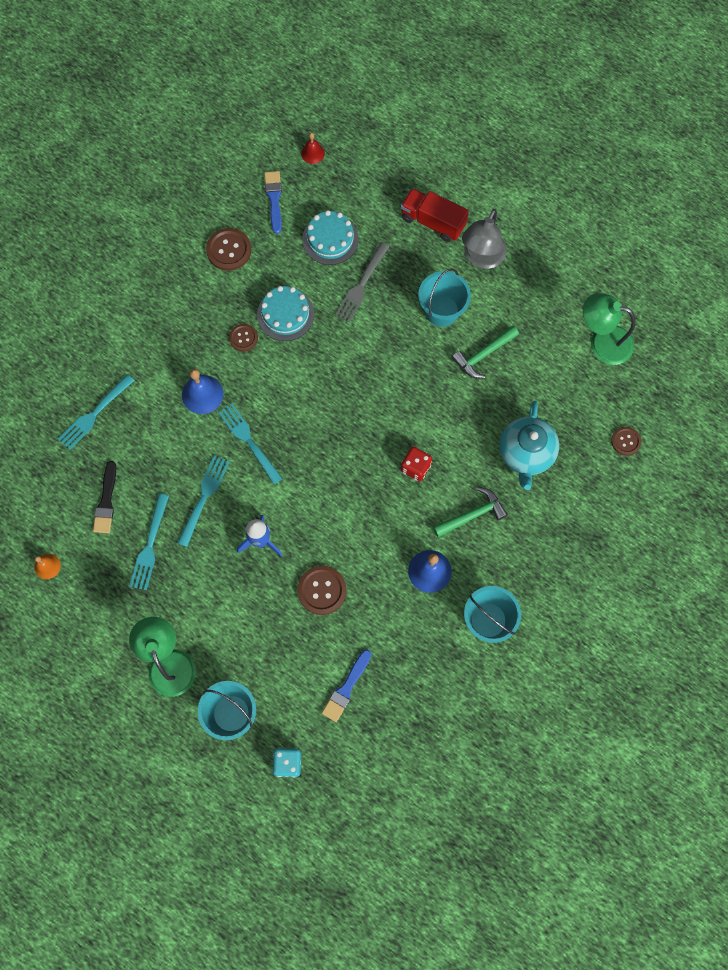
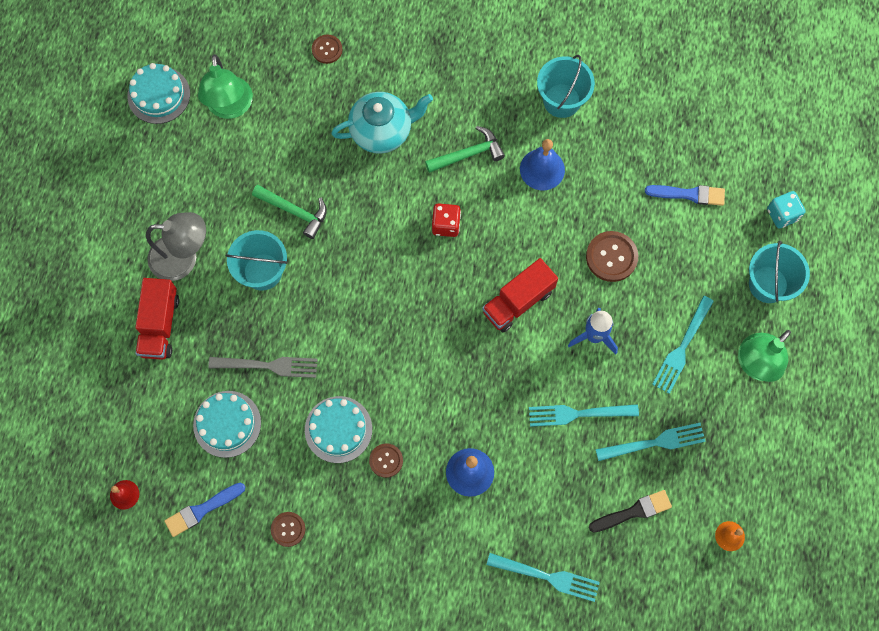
camera: 115 degrees left, 0 degrees up
(229, 250) = (288, 529): brown button -> brown button, size x0.62
(249, 441) = (497, 398): turquoise fork -> turquoise fork (682, 347)
(320, 494) = (518, 301): none -> red truck
(472, 515) = (468, 154): green hammer -> green hammer turned 120 degrees clockwise
(638, 292) = (159, 95): none -> turquoise cake

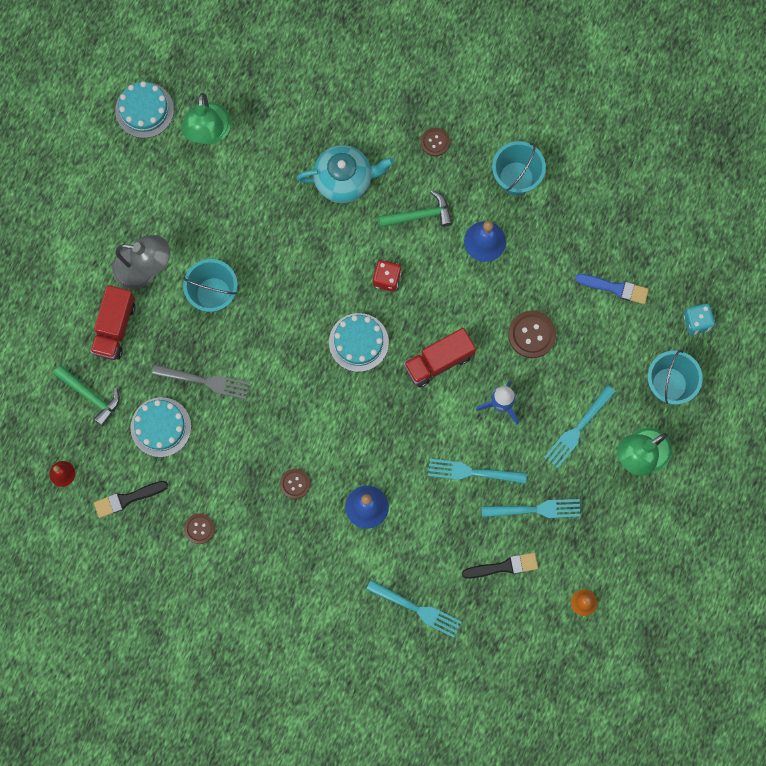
camera: 10 degrees right, 5 degrees up
(202, 510) = (127, 499): blue brush -> black brush
(294, 211) = (251, 243): green hammer -> green hammer (90, 396)
(327, 49) = (307, 91): brown button -> brown button (435, 142)
(338, 429) = (258, 449): turquoise cake -> turquoise cake (358, 342)

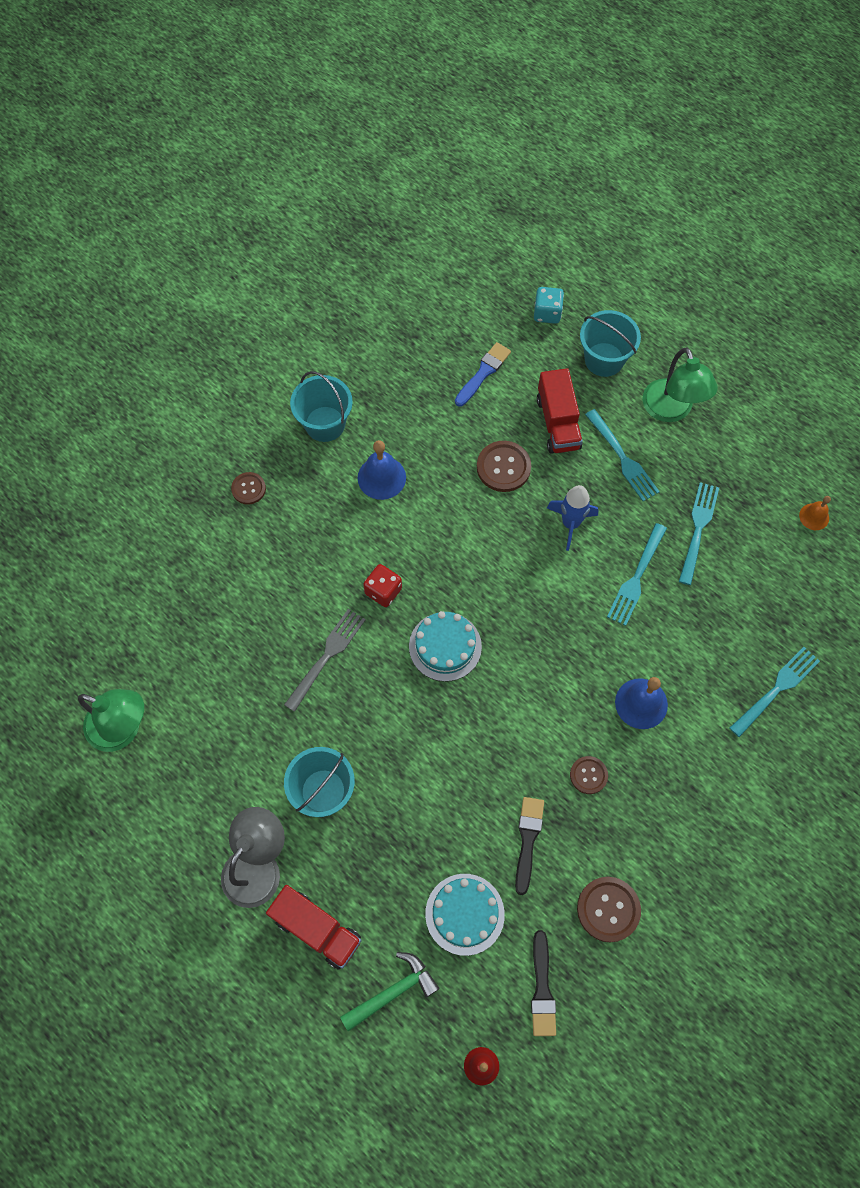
camera: 70 degrees left, 10 degrees down
(144, 110) = (58, 795): turquoise cake -> none
(199, 528) = (608, 909): brown button -> brown button, size x1.60
(205, 381) = (426, 839): grey fork -> grey fork (327, 656)
(344, 180) = (249, 596): turquoise teapot -> none
(419, 215) = (324, 532): green hammer -> none
(438, 361) = (499, 569): red truck -> red truck (558, 423)
(503, 566) = (752, 582): black brush -> black brush (527, 840)

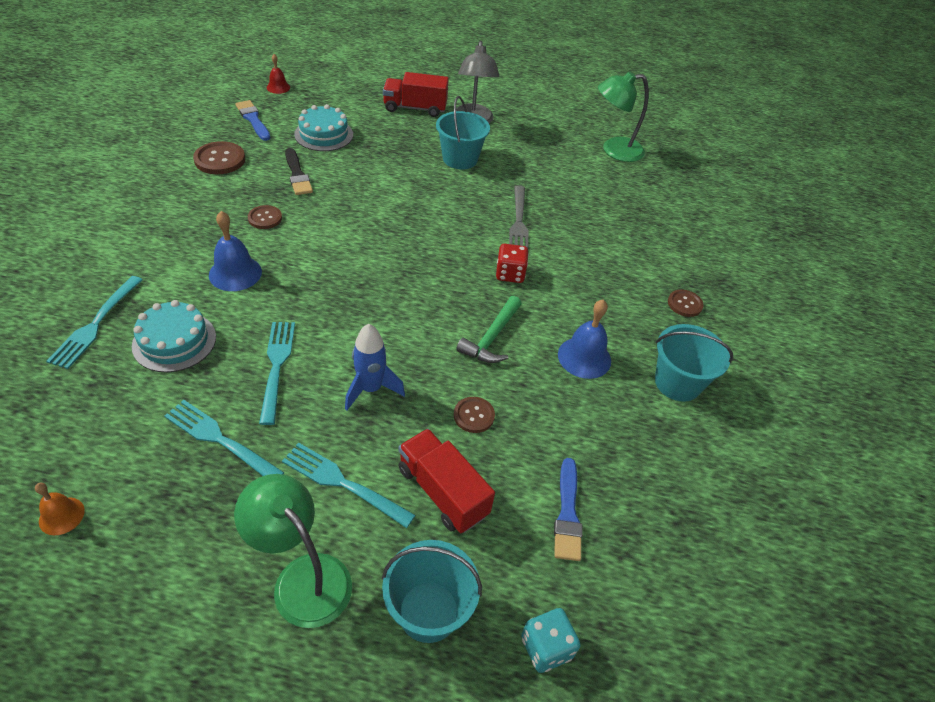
camera: 145 degrees right, 20 degrees down
(393, 992) = (350, 98): green hammer -> green hammer (492, 337)
(445, 646) = (431, 256): turquoise cake -> turquoise cake (174, 341)
(503, 467) = (474, 415): brown button -> brown button, size x0.62
(542, 989) = (253, 119): black brush -> blue brush
(698, 529) = (220, 439): turquoise fork -> turquoise fork turned 135 degrees clockwise

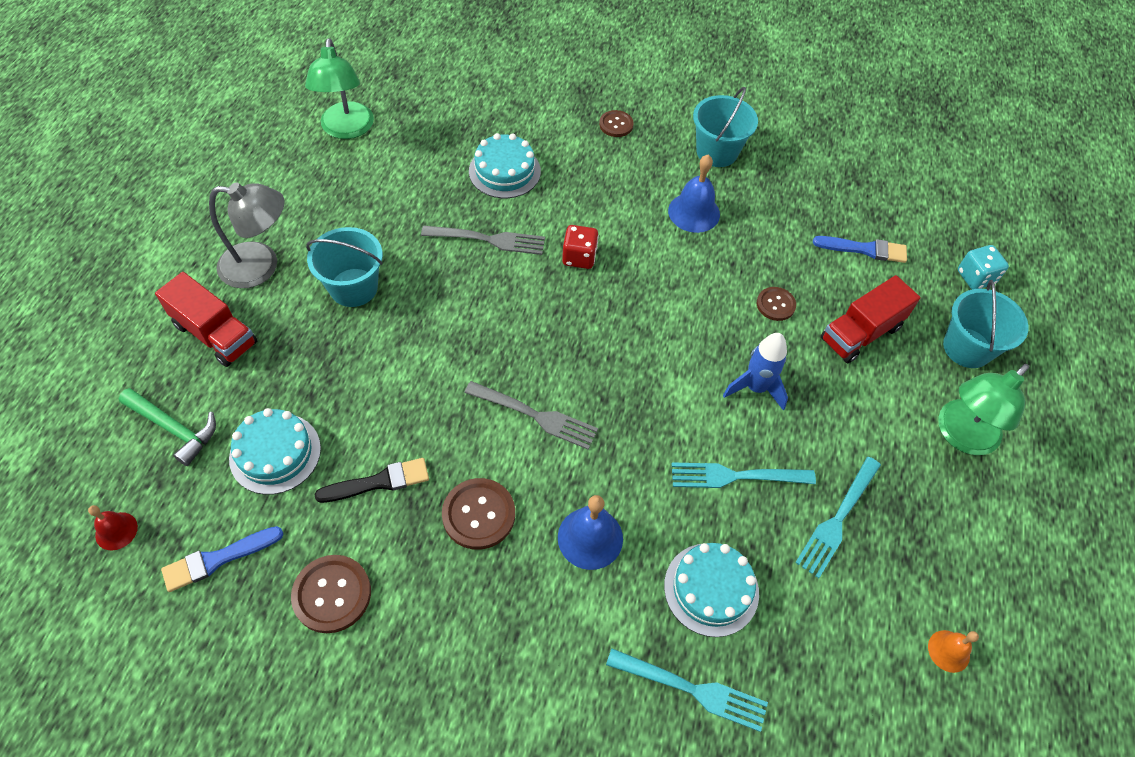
camera: 85 degrees left, 10 degrees up
(265, 218) = (478, 514): brown button -> brown button, size x1.60
(343, 483) = (867, 409): turquoise fork -> none
(346, 246) = (535, 416): none -> grey fork
(415, 108) = (215, 334): red truck -> red truck turned 60 degrees counterclockwise
(492, 337) = (675, 282): green hammer -> green hammer (173, 428)
(597, 231) = (504, 171): none -> turquoise cake

